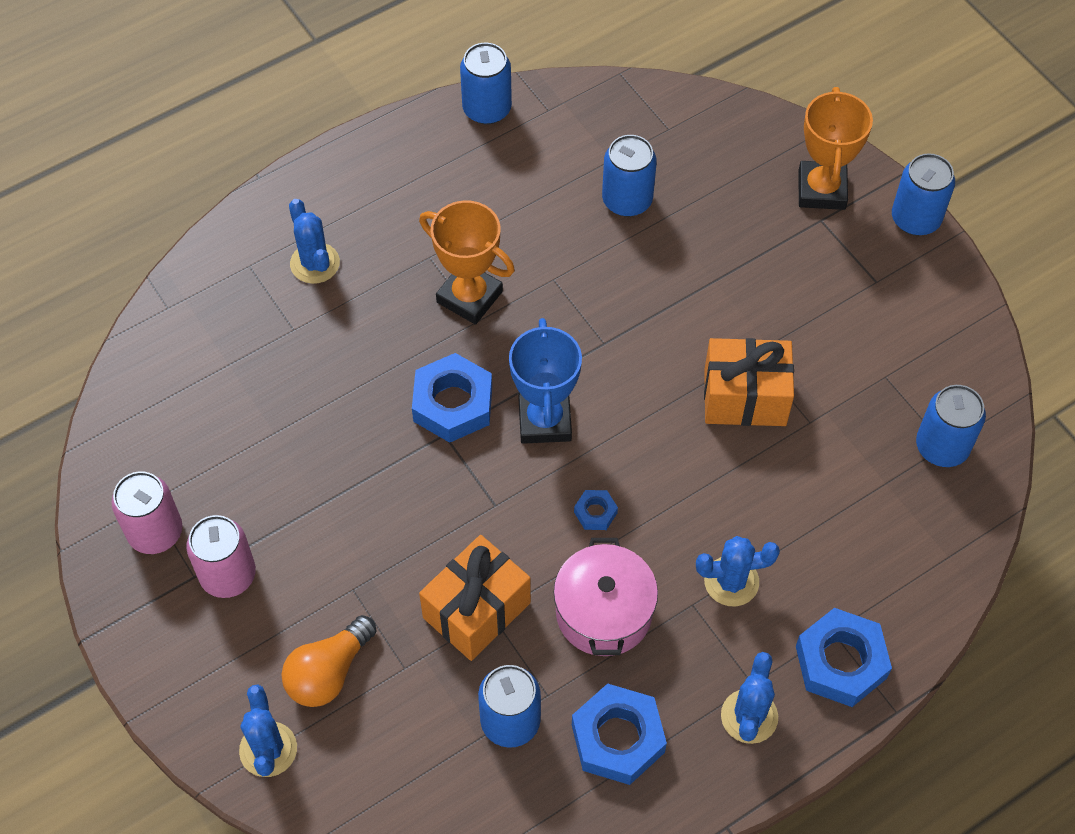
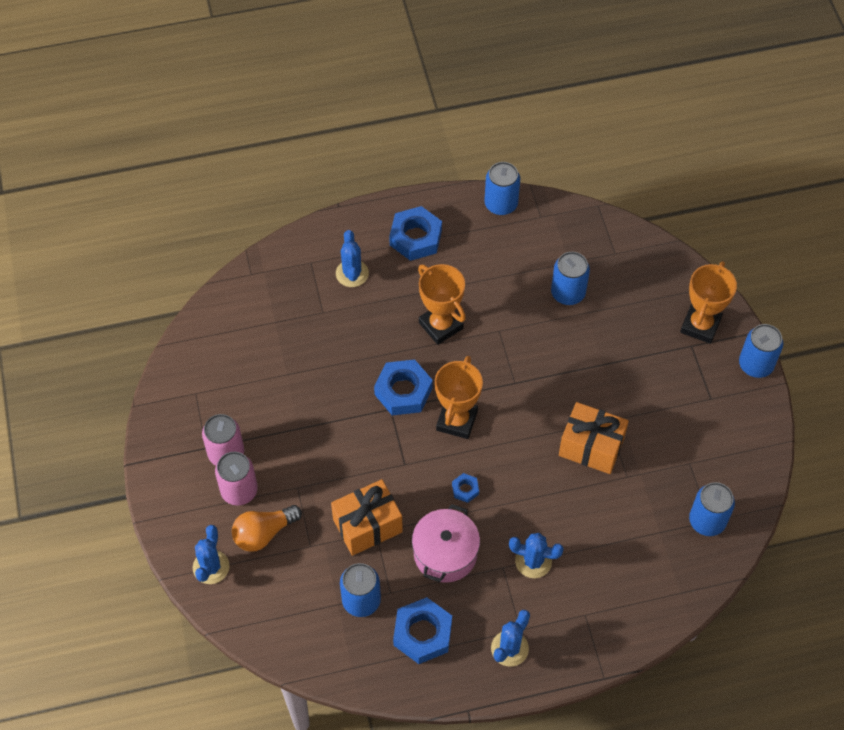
camera: 20 degrees right, 0 degrees up
(155, 532) = (193, 413): pink can -> pink can (239, 490)
(544, 420) = (456, 420): blue trophy -> orange trophy
(840, 662) = (581, 635): blue nut -> blue nut (415, 238)

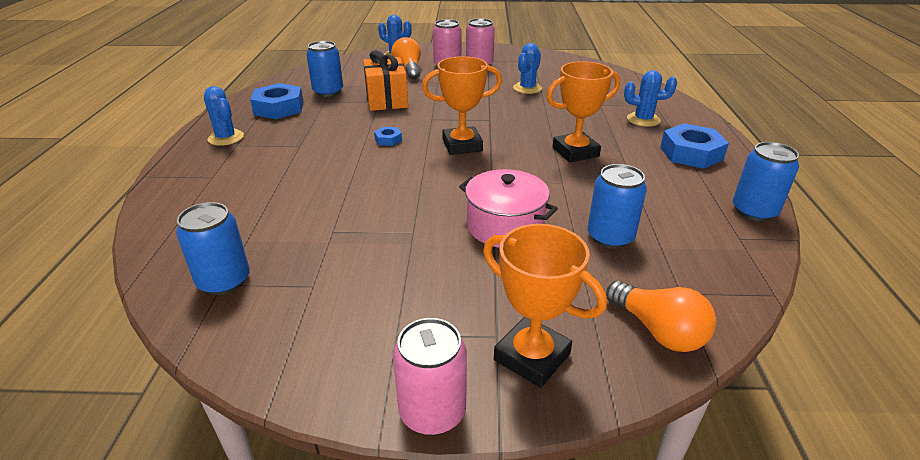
camera: 105 degrees right, 25 degrees down
(403, 391) = (505, 126): blue nut -> none
(445, 553) = (336, 124): pink pot -> pink pot (505, 226)
(456, 420) = (462, 145): orange trophy -> orange trophy turned 45 degrees counterclockwise
(533, 561) = (290, 160): blue cactus -> blue cactus (527, 88)
(591, 447) = (386, 214): orange gift -> none
(655, 265) = (658, 331): none -> orange light bulb
(755, 364) = (432, 411): blue can -> pink can

